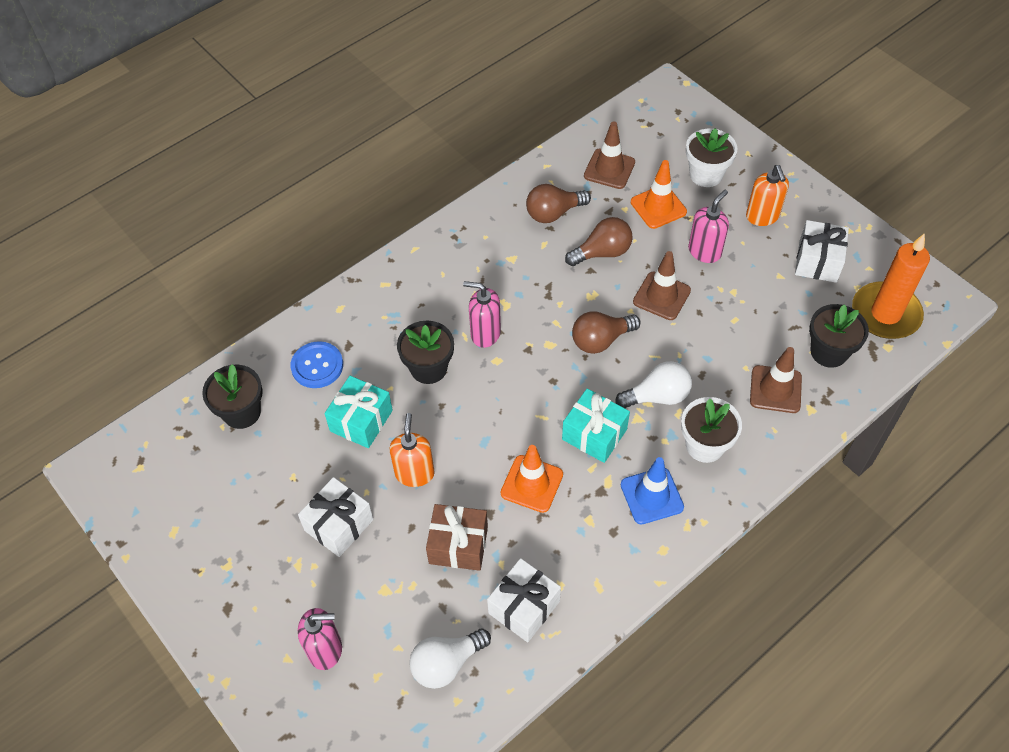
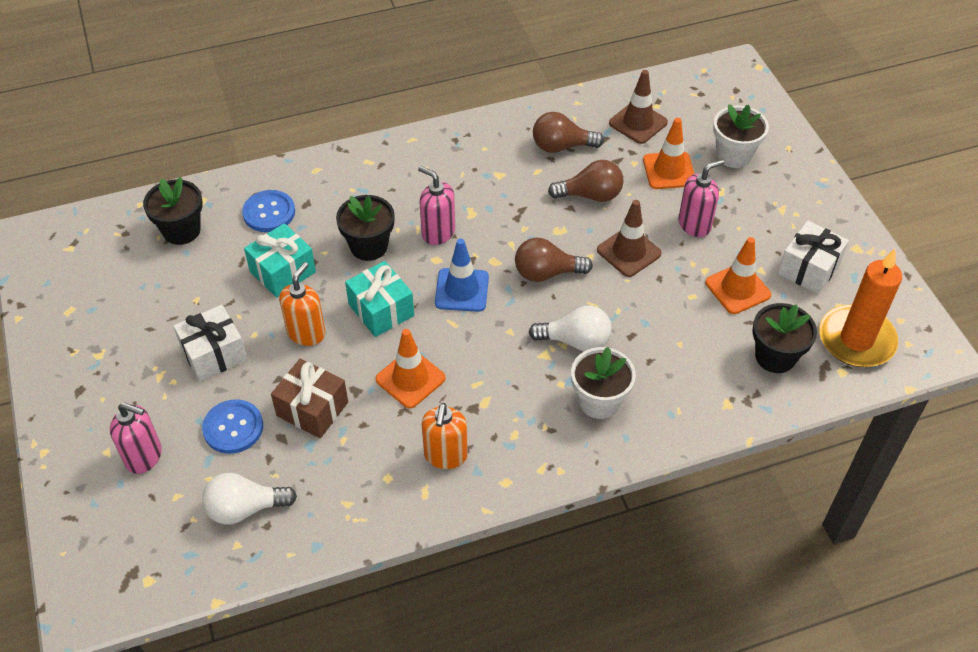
camera: 20 degrees right, 5 degrees down
(395, 590) = (233, 428): none -> blue button
(524, 607) = (343, 485): white gift -> none
(594, 434) = (494, 355): turquoise gift -> turquoise gift (381, 310)
(651, 496) = (521, 429): blue traffic cone -> blue traffic cone (462, 290)
(762, 216) = (772, 210): orange soap dispenser -> orange soap dispenser (445, 455)
(769, 300) = (737, 289): none -> orange traffic cone
(775, 389) = (700, 373): brown traffic cone -> none

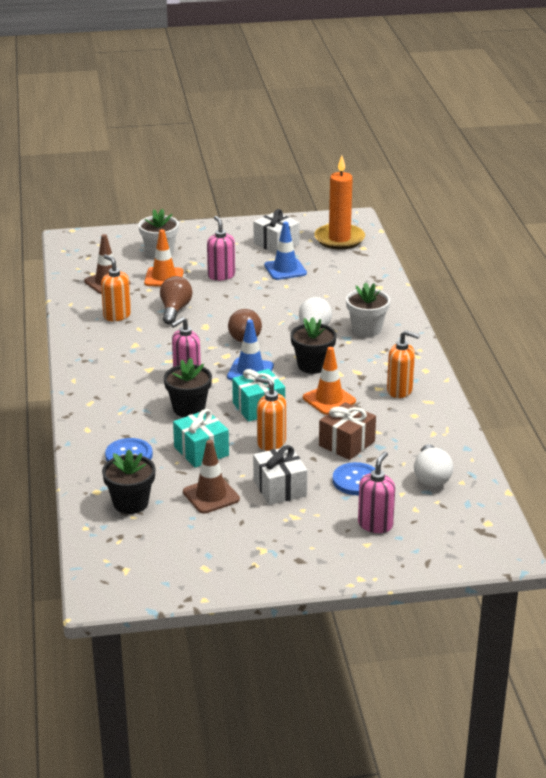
camera: 80 degrees left, 20 degrees down
(561, 146) = (117, 315): brown light bulb -> orange soap dispenser
(629, 252) = (237, 302): brown traffic cone -> brown traffic cone (211, 496)
(737, 289) = (285, 269): orange traffic cone -> blue traffic cone
(775, 356) = (345, 266): black flower pot -> black flower pot (313, 365)

